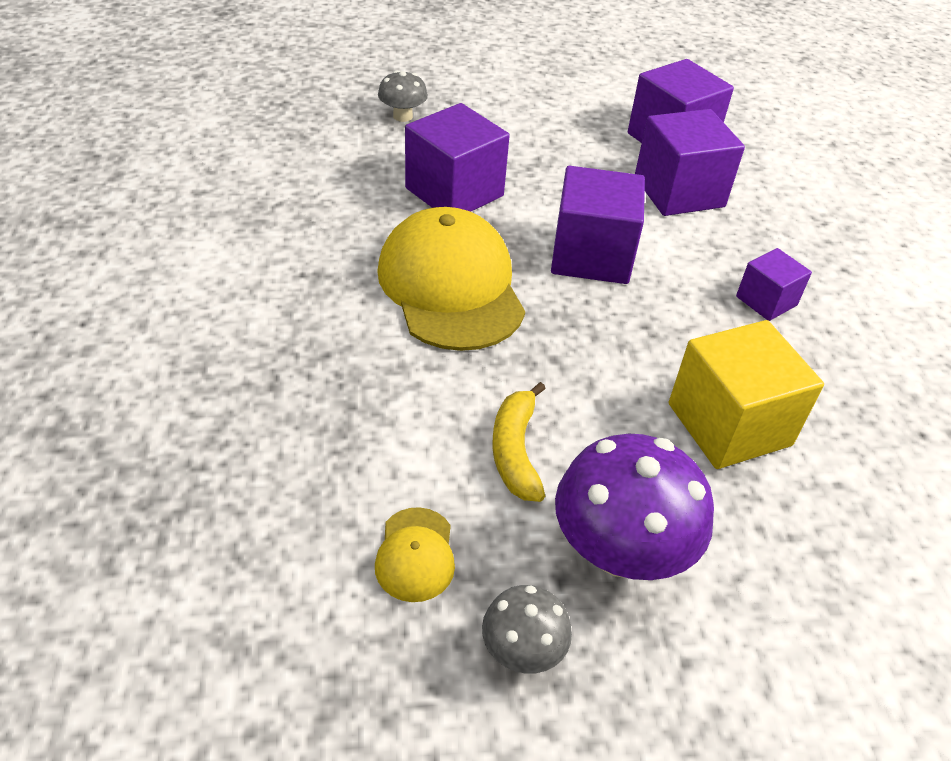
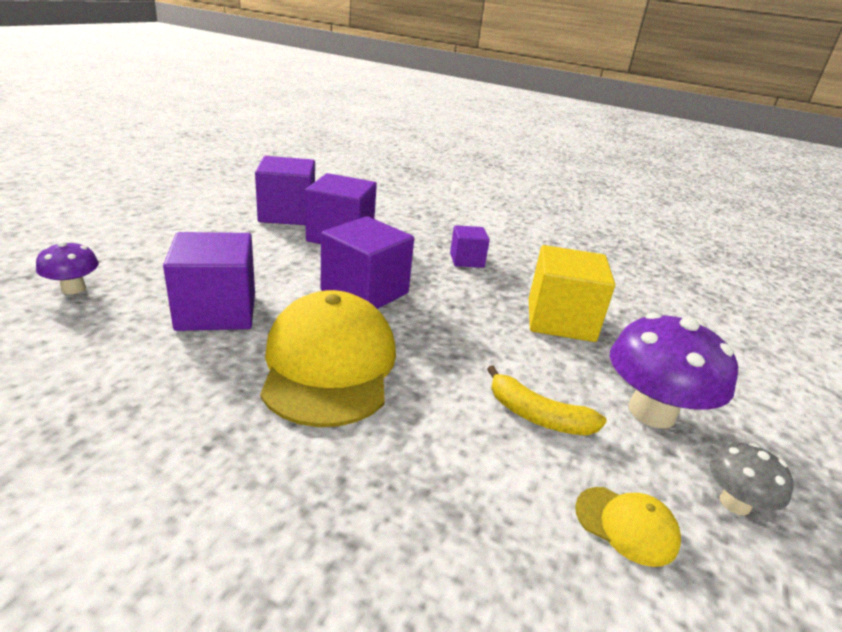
camera: 60 degrees left, 15 degrees down
(402, 116) = (73, 288): grey mushroom -> purple mushroom
(451, 286) = (329, 364): yellow cap -> yellow cap turned 75 degrees clockwise

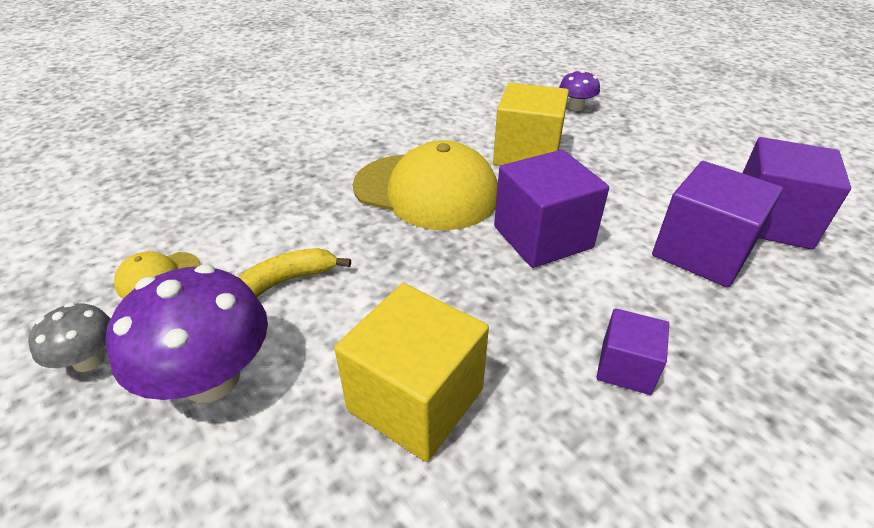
camera: 120 degrees right, 10 degrees up
(216, 311) = (527, 154): purple cube -> yellow cube

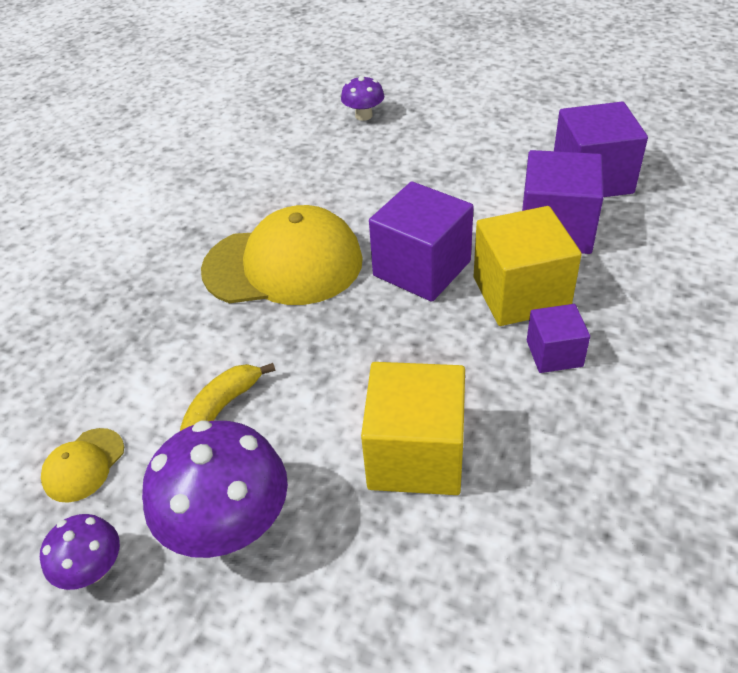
camera: 25 degrees left, 5 degrees up
(89, 360) = (93, 569): grey mushroom -> purple mushroom
(527, 154) = (352, 187): yellow cube -> yellow cube (520, 294)

